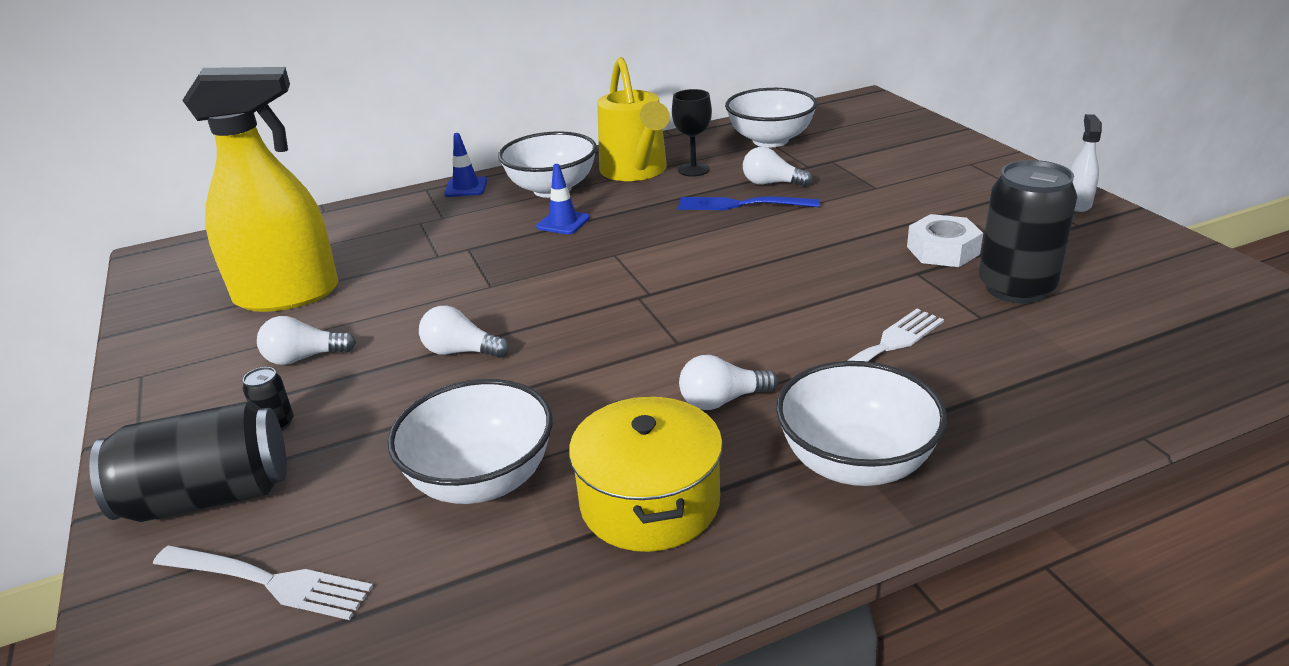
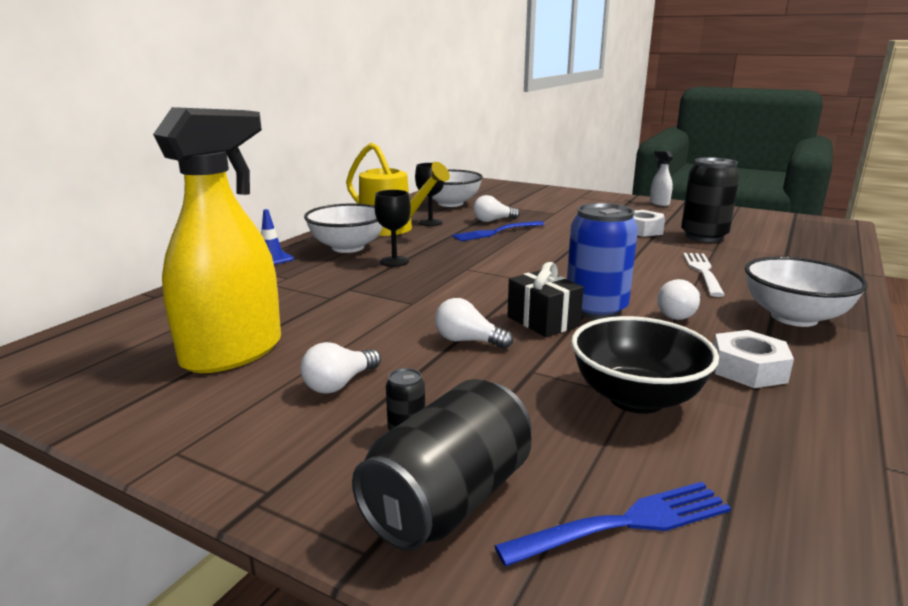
camera: 40 degrees left, 10 degrees down
(268, 581) = (624, 524): white fork -> blue fork
(461, 351) = (467, 341): white light bulb -> white light bulb turned 45 degrees clockwise
(481, 480) = (636, 398): white bowl -> black bowl
(563, 222) = (394, 261): blue traffic cone -> black goblet
(564, 354) = (543, 321): none -> black gift
(643, 359) = (596, 309): none -> blue can
(650, 502) = (748, 369): yellow pot -> white nut

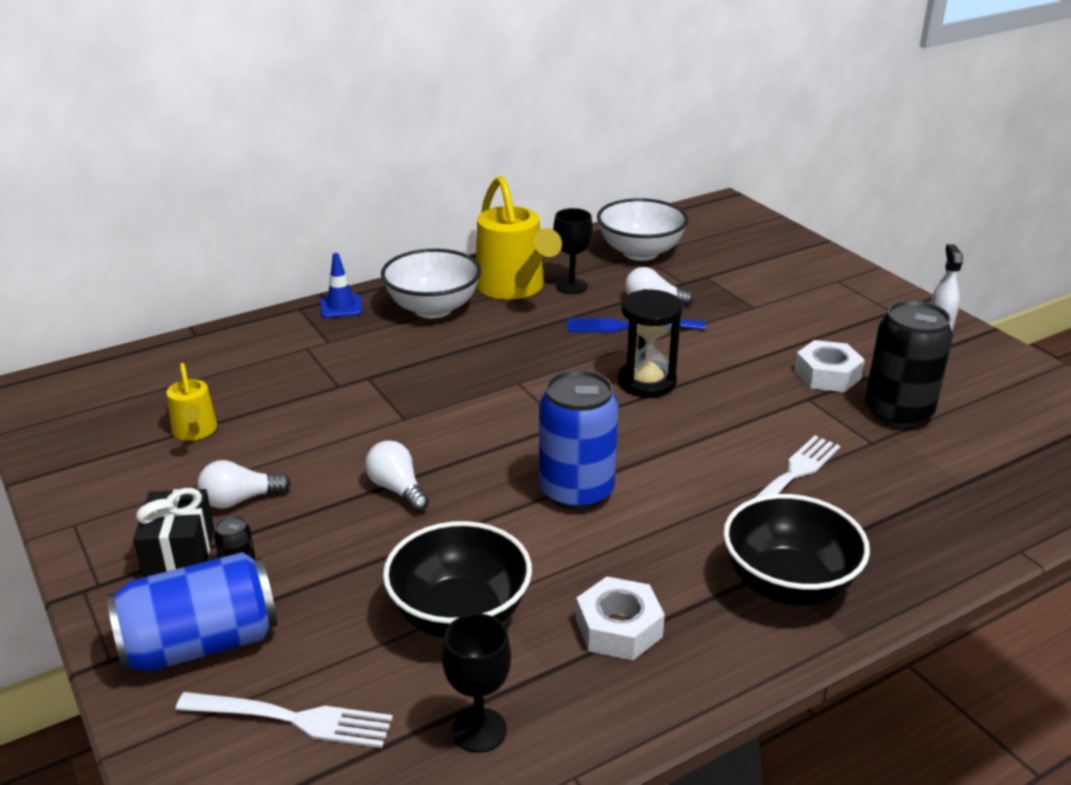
camera: 30 degrees right, 10 degrees up
(233, 352) = (195, 432): yellow spray bottle -> yellow watering can
(394, 261) = (456, 347): black goblet -> black goblet (479, 730)
(448, 499) = (201, 643): black can -> blue can
(543, 321) = (499, 489): black gift -> black gift (179, 554)
(549, 252) = (647, 382): none -> black hourglass
(624, 524) = (292, 719): blue fork -> white fork
(679, 314) = (659, 530): white light bulb -> none
(794, 317) = (788, 584): white bowl -> black bowl

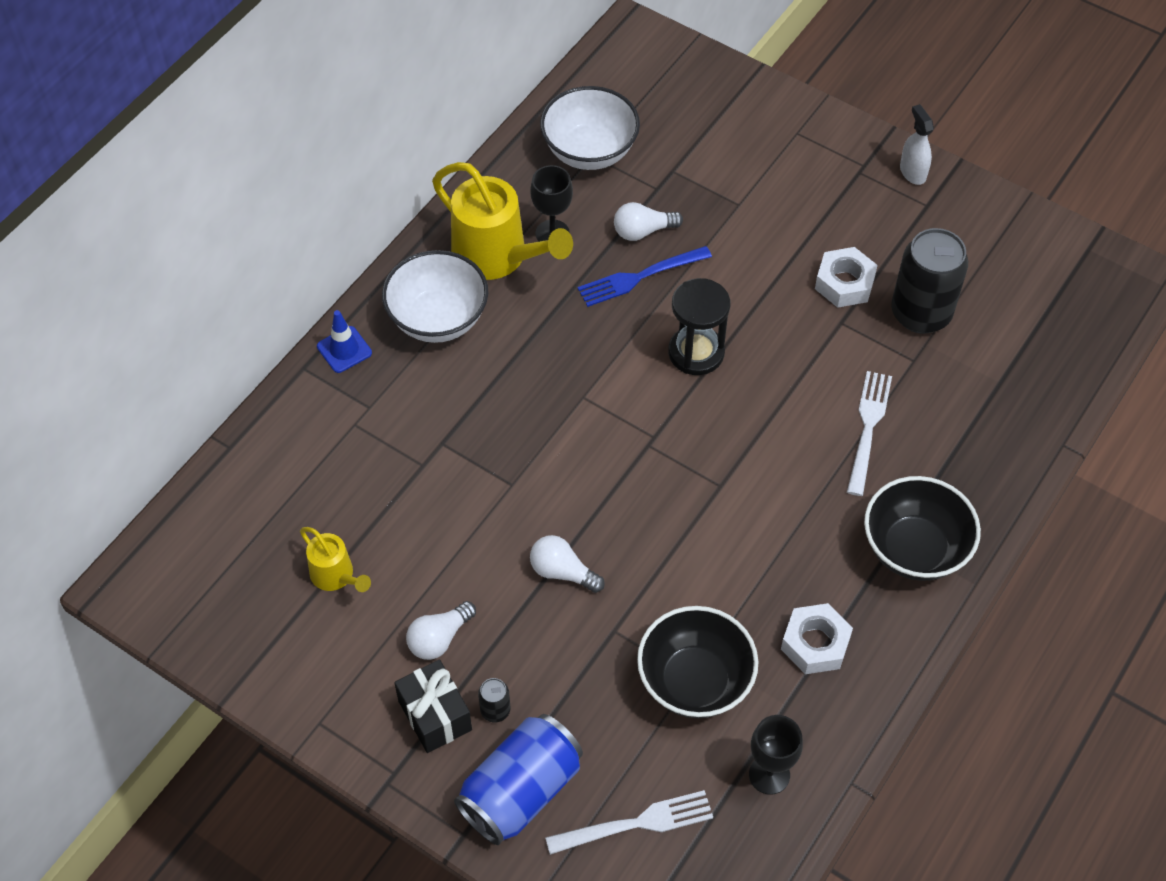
camera: 25 degrees left, 25 degrees up
(576, 492) = (709, 515): blue can -> none

